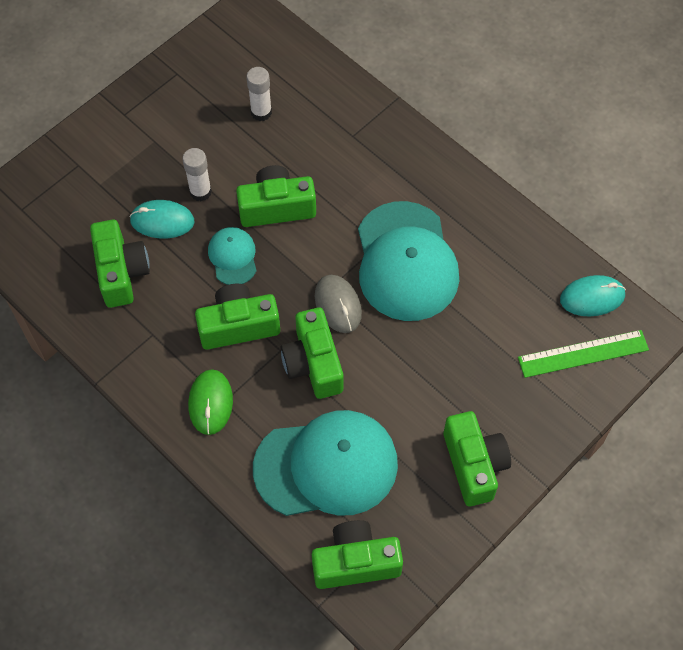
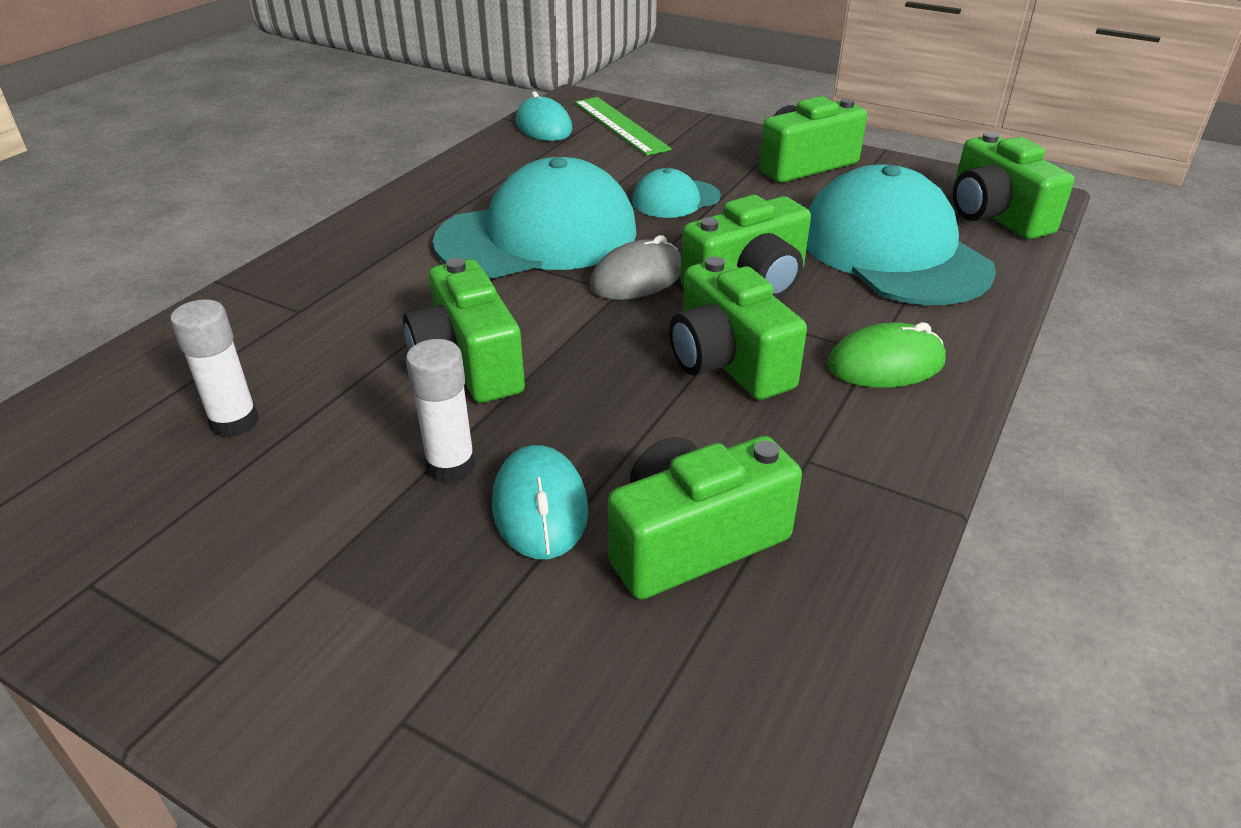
camera: 105 degrees left, 25 degrees down
(233, 257) = (592, 394): turquoise cap -> turquoise cap (675, 199)

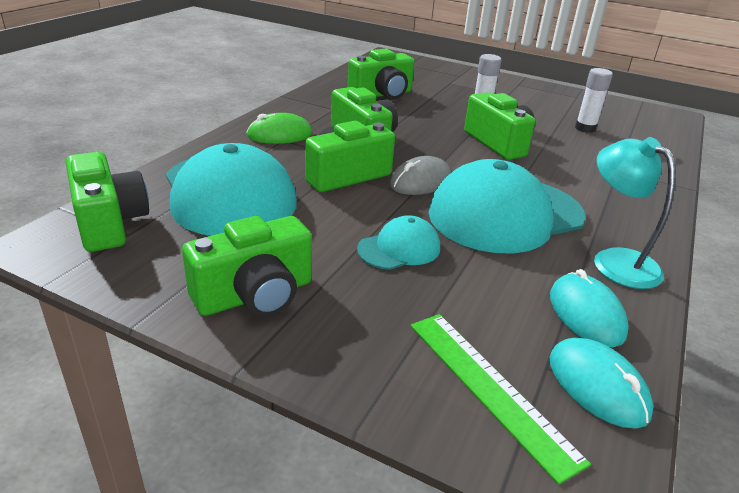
camera: 175 degrees right, 5 degrees down
(447, 194) = (615, 261): none -> turquoise lamp
(540, 507) = (439, 103): turquoise mouse -> turquoise mouse (586, 314)

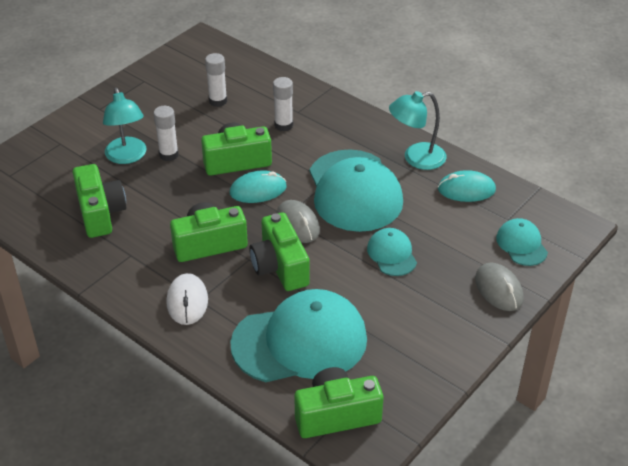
camera: 75 degrees left, 10 degrees up
(255, 295) = (437, 331): green camera -> none
(280, 135) = (187, 301): green mouse -> white mouse
(363, 359) = (498, 289): none -> grey mouse
(463, 98) = (127, 157): none -> turquoise lamp
(489, 388) = (521, 244): green ruler -> turquoise cap
(583, 164) = (283, 125): none -> white glue stick
(597, 386) = (521, 205): turquoise mouse -> turquoise mouse (258, 190)

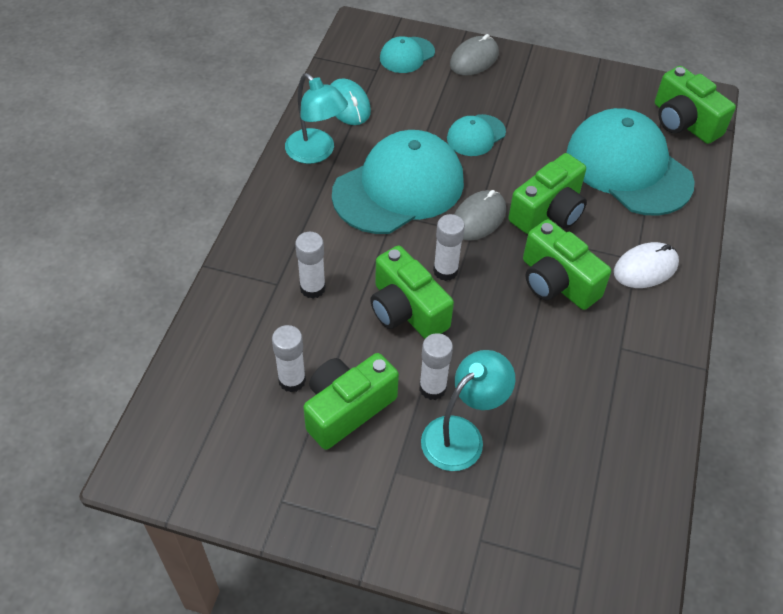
camera: 115 degrees left, 10 degrees up
(100, 213) = (579, 412): green camera -> green camera (347, 409)
(258, 190) = (445, 271): turquoise mouse -> white glue stick

